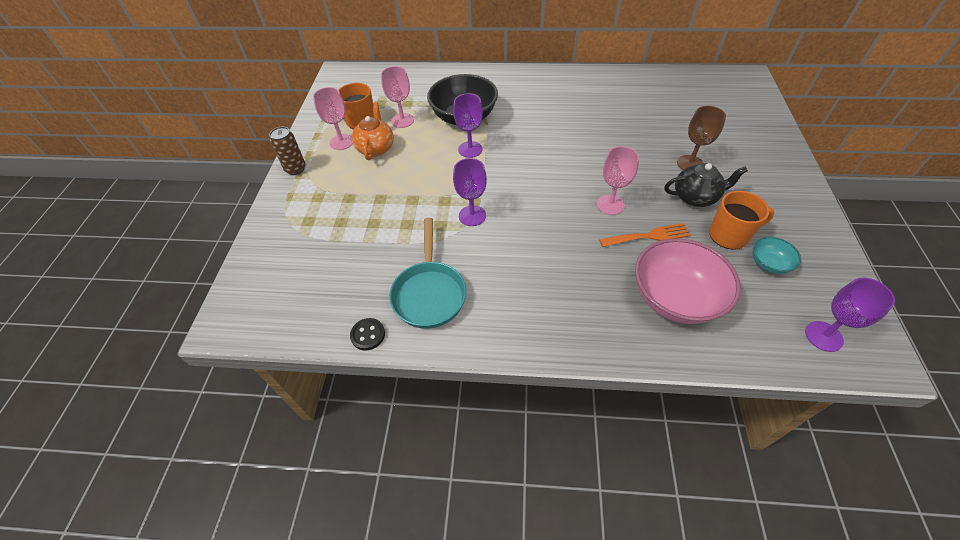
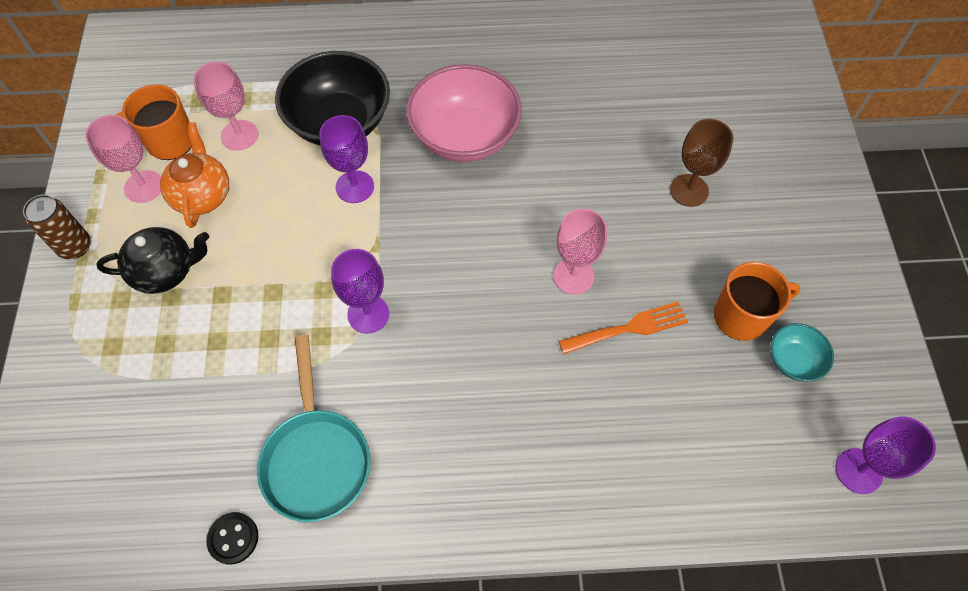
camera: 10 degrees left, 10 degrees up
(675, 298) = (665, 431): pink bowl -> pink bowl (464, 137)
(695, 197) = (696, 252): black teapot -> black teapot (165, 271)

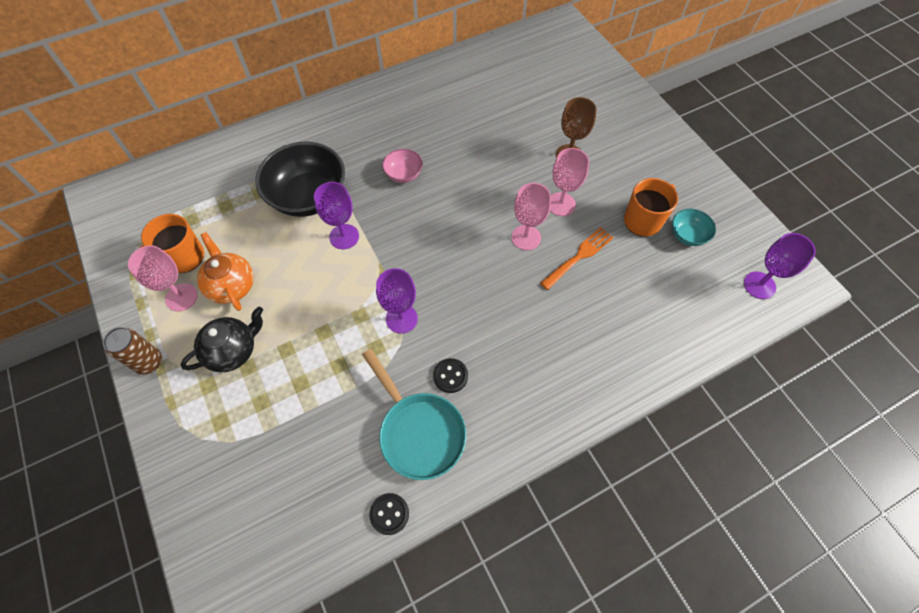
camera: 25 degrees left, 0 degrees up
(239, 135) = (237, 233): pink goblet -> pink goblet (561, 204)
(388, 409) = (450, 376): none -> black button
(464, 137) = (403, 174): pink bowl -> pink bowl, size x0.48

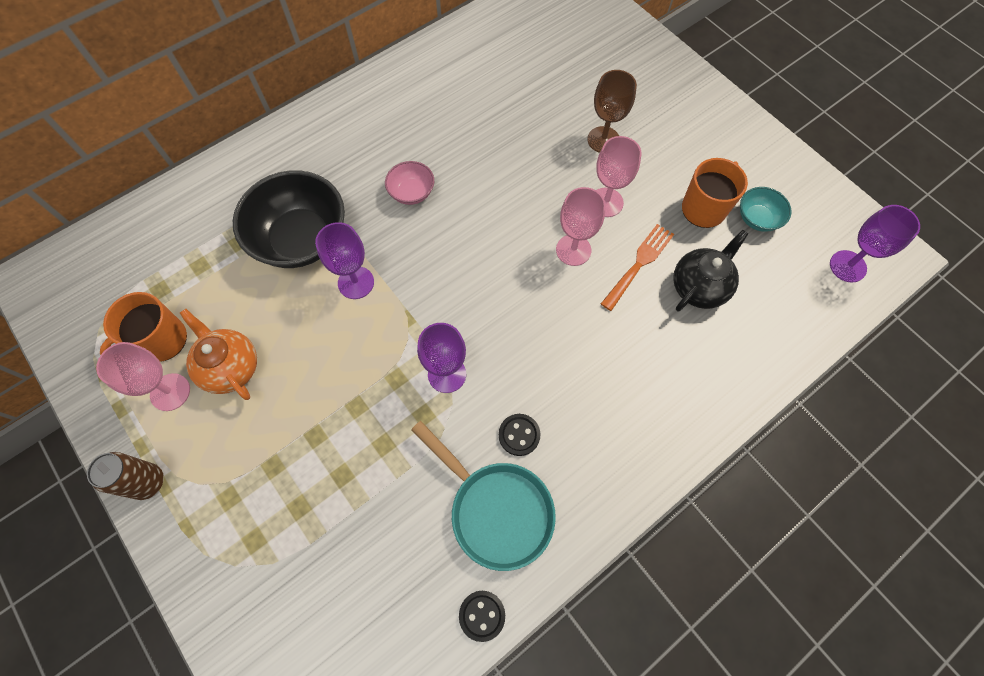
camera: 10 degrees left, 5 degrees up
(233, 351) = (250, 449): black teapot -> black teapot (699, 286)

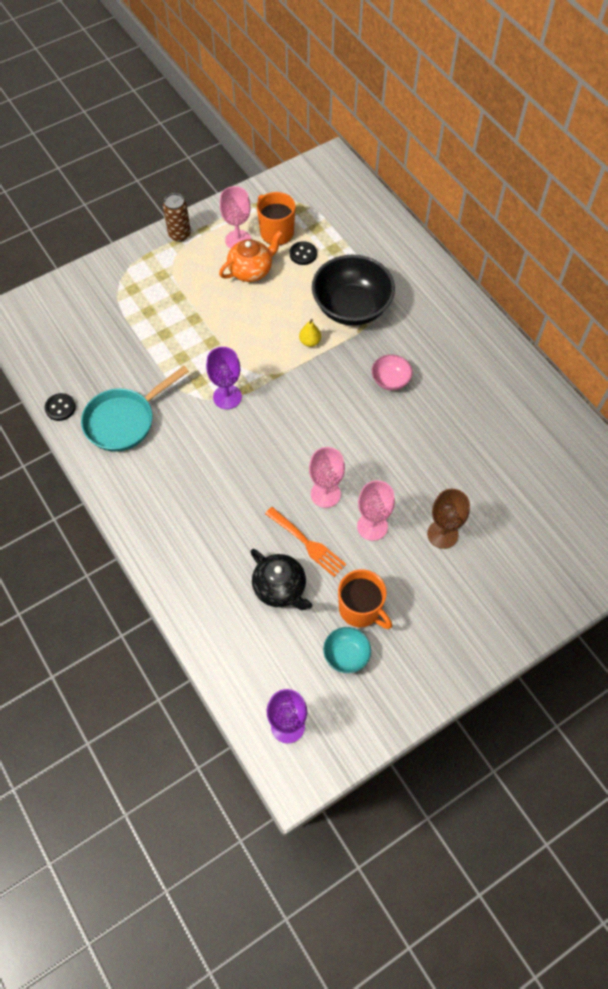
camera: 95 degrees right, 5 degrees down
(356, 282) = (310, 342): purple goblet -> yellow pear
(519, 435) = (174, 439): black button -> black button (303, 254)

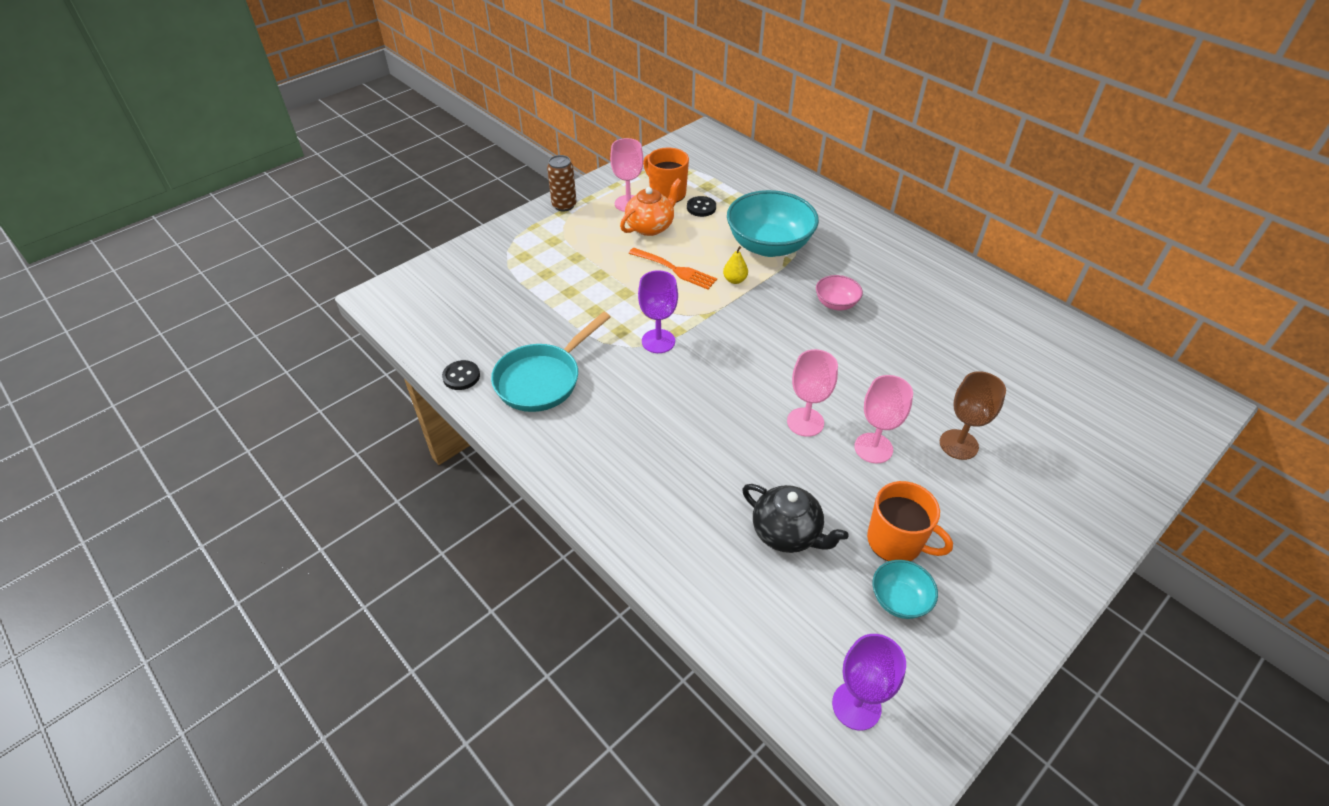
camera: 10 degrees left, 15 degrees down
(307, 543) = (803, 477): orange fork -> orange fork (675, 269)
(351, 307) = (769, 245): black bowl -> turquoise bowl

